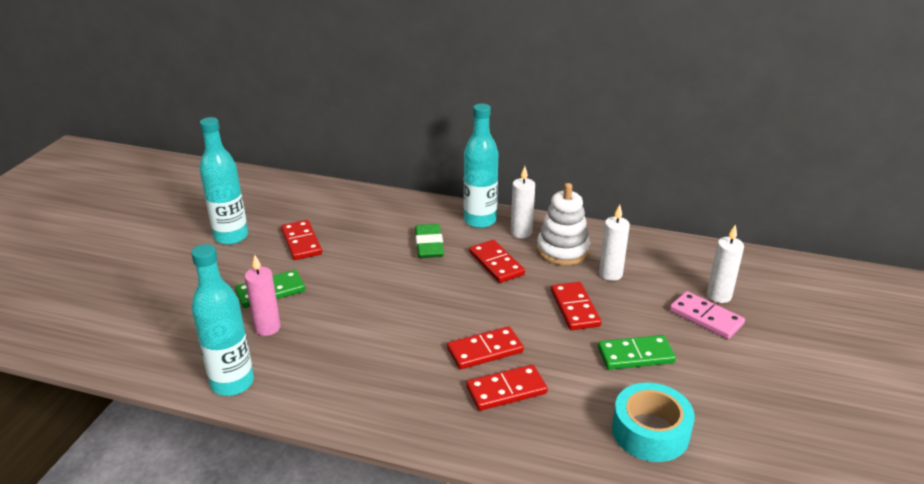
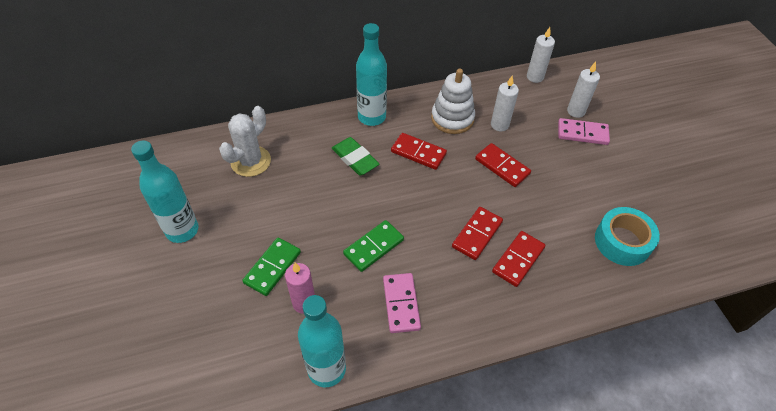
camera: 35 degrees left, 20 degrees up
(301, 242) = (250, 206): red domino -> none
(335, 212) = (251, 161): none -> white cactus
(350, 369) = (401, 304): none -> pink domino
(521, 232) = (411, 115): white candle -> white candle (535, 77)
(635, 355) = (568, 186): green domino -> green domino (374, 247)

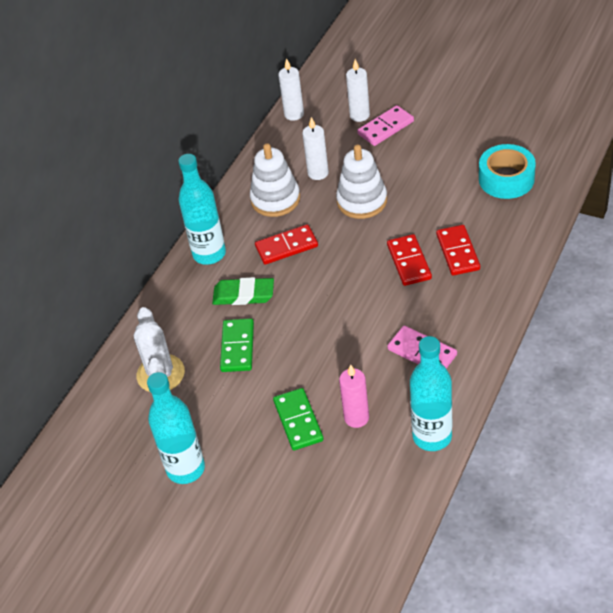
camera: 40 degrees left, 5 degrees down
(374, 247) = (350, 337): green domino -> green domino (237, 347)
(502, 166) = (362, 201): red domino -> white stacking toy

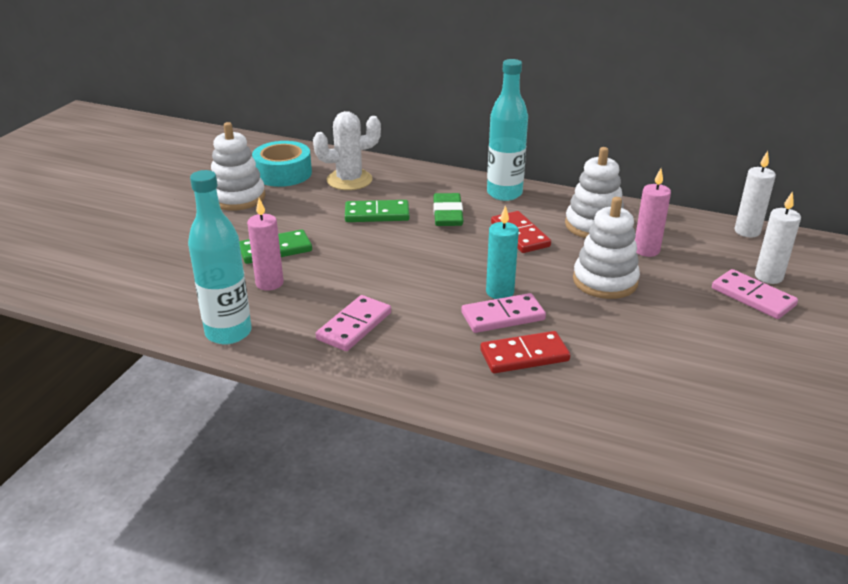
camera: 80 degrees right, 15 degrees down
(186, 469) = (238, 198): turquoise bottle -> white stacking toy
(318, 173) = (646, 250): white candle -> pink candle
(375, 263) = (500, 292): none -> turquoise candle
(409, 262) = (503, 316): red domino -> pink domino
(506, 179) = (684, 405): turquoise tape -> turquoise tape (283, 173)

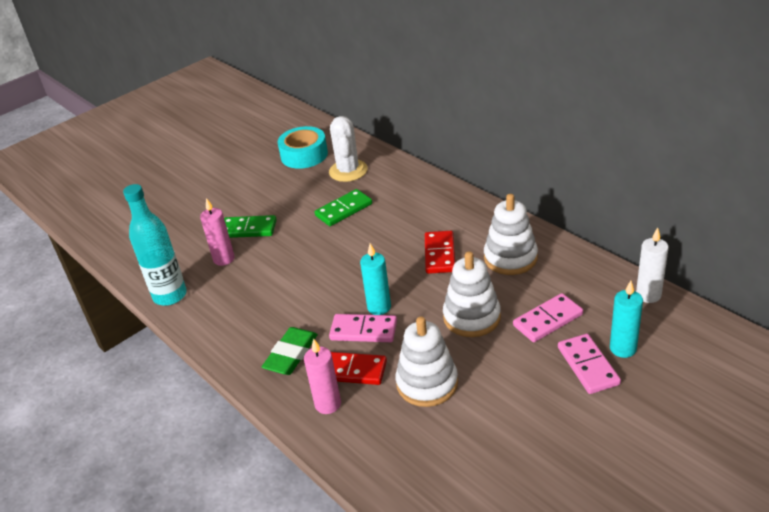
camera: 30 degrees right, 5 degrees up
(238, 198) = (256, 173): white stacking toy -> white stacking toy (427, 383)
(349, 180) = (348, 171): white cactus -> white cactus turned 75 degrees clockwise
(354, 326) = (253, 311): pink domino -> pink domino (548, 320)
(377, 214) = (344, 210): green domino -> green domino turned 60 degrees counterclockwise
(447, 214) = (398, 221): green eraser -> green eraser (291, 354)
(504, 193) = (461, 208): turquoise bottle -> none
(646, 250) = (534, 294): pink candle -> pink candle (328, 404)
(768, 277) = (623, 348): white candle -> turquoise candle

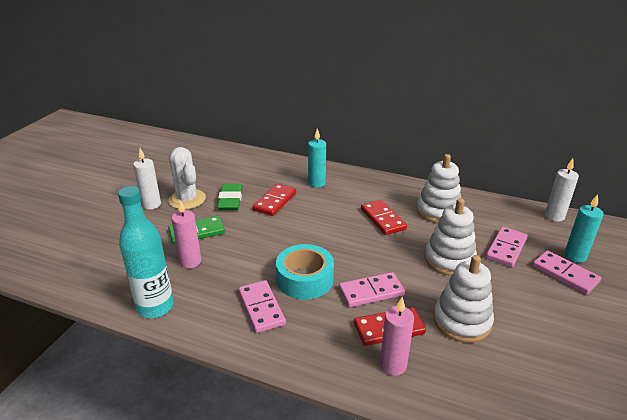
camera: 30 degrees left, 5 degrees down
(227, 190) = (151, 204): none -> white candle
(254, 320) = (261, 308): none -> pink domino
(291, 354) = (322, 329): green eraser -> green eraser (230, 200)
(304, 155) = (206, 167): turquoise tape -> turquoise tape (305, 279)
(344, 210) = (275, 201): green domino -> red domino
(348, 171) = (255, 173): white cactus -> white cactus (187, 199)
(379, 307) = (368, 270): turquoise candle -> turquoise candle (317, 183)

